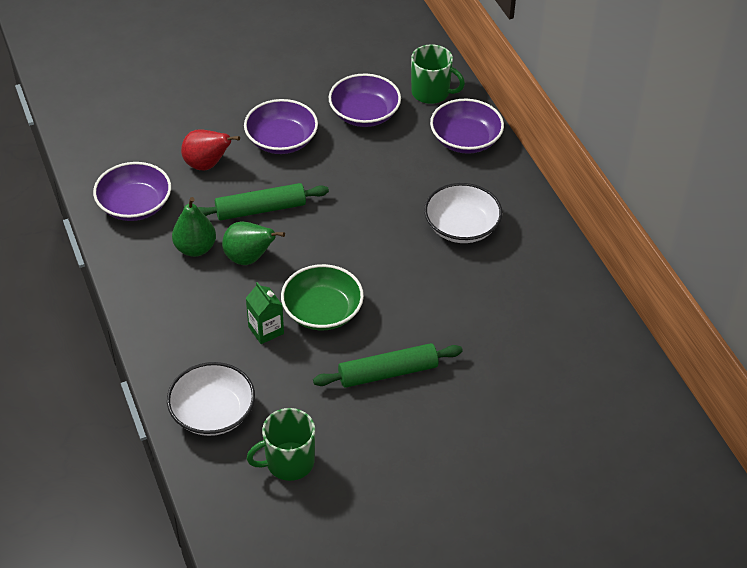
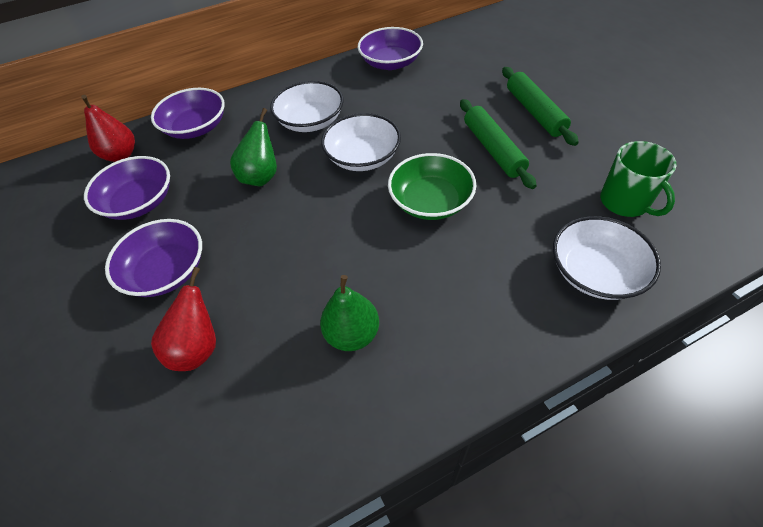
camera: 90 degrees left, 5 degrees up
(135, 205) = (271, 431): purple bowl -> purple bowl (391, 63)
(249, 258) = (364, 274): green pear -> green pear (261, 177)
(260, 209) = (283, 275): green rolling pin -> green rolling pin (534, 112)
(266, 330) = (467, 243): green carton -> none
(395, 266) = (363, 157): none -> white bowl
(431, 92) = (121, 155): green mug -> red pear

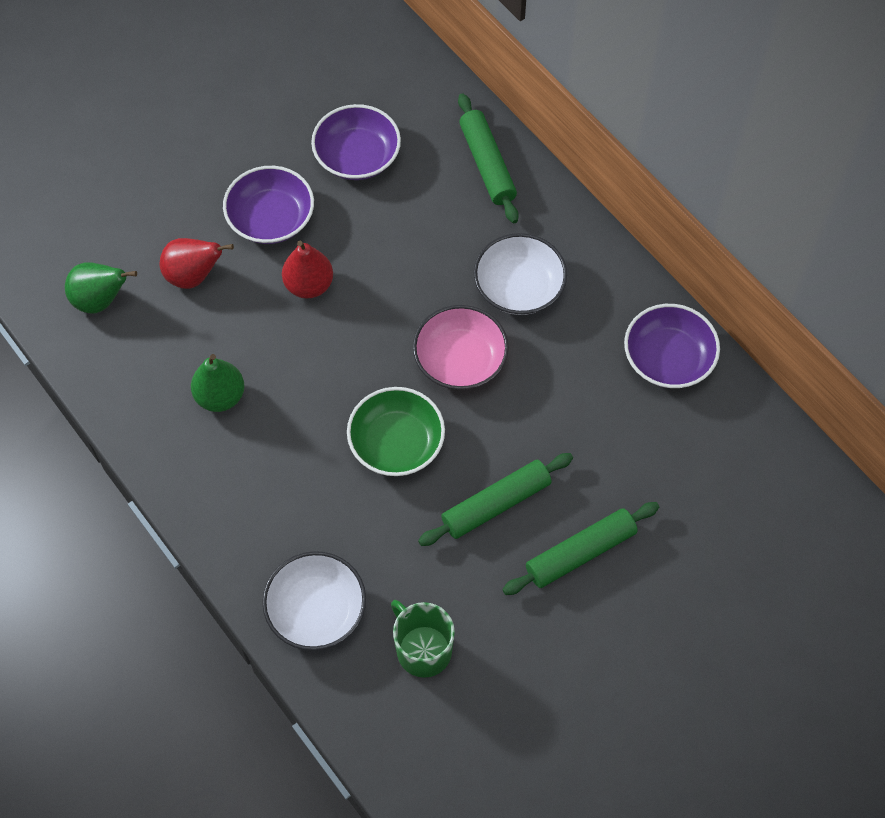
camera: 75 degrees right, 10 degrees up
(121, 155) = (426, 106): red pear -> red pear (309, 285)
(196, 127) = (487, 164): purple bowl -> green rolling pin
(261, 177) = (412, 261): green pear -> green pear (101, 300)
(363, 157) = (460, 360): white bowl -> pink bowl
(625, 202) = (423, 649): green mug -> green mug turned 90 degrees clockwise

